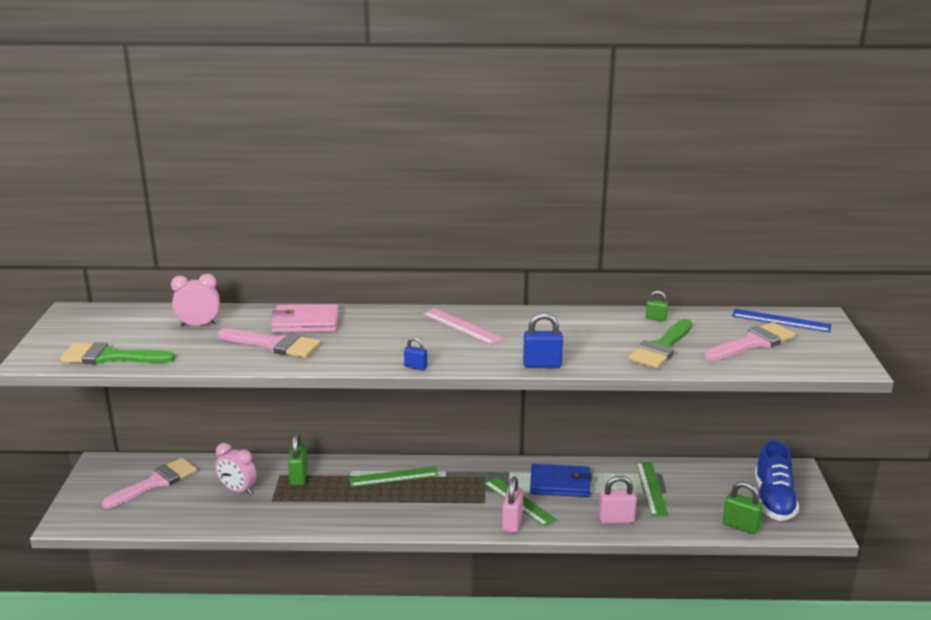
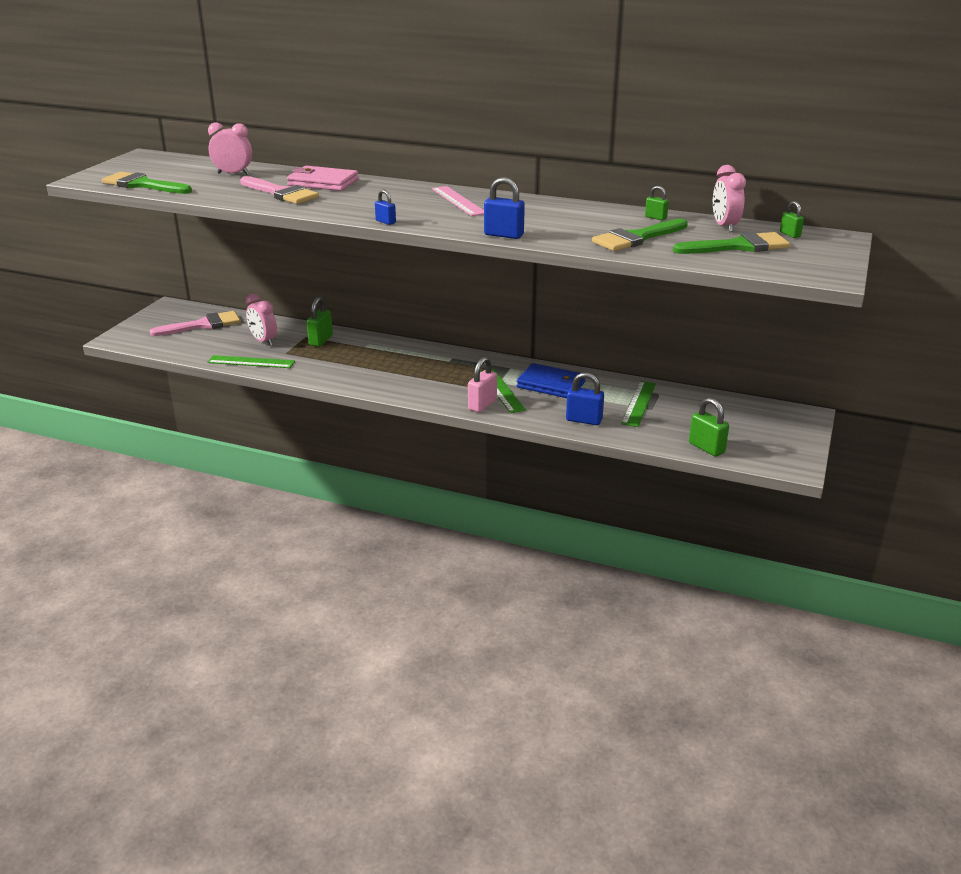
camera: 20 degrees right, 5 degrees up
(393, 476) = (402, 354): green ruler -> green ruler (251, 362)
(616, 519) = (584, 420): pink padlock -> blue padlock
(721, 320) = (724, 226): none -> pink clock
(753, 343) = (738, 246): pink brush -> green brush
(773, 500) = (760, 434): blue shoe -> none
(781, 320) = (790, 234): blue ruler -> green padlock

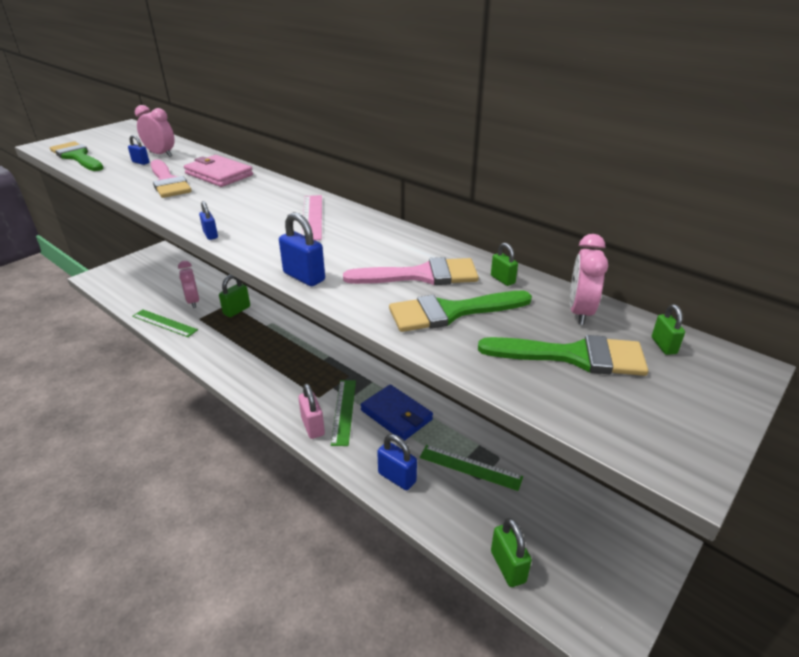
camera: 20 degrees right, 5 degrees up
(202, 325) = (164, 275): pink brush -> pink brush (421, 275)
(223, 182) = (141, 162): none -> blue padlock
(482, 405) = (313, 426): pink padlock -> pink padlock turned 75 degrees counterclockwise
(639, 403) = (470, 467): green ruler -> green ruler turned 75 degrees clockwise

